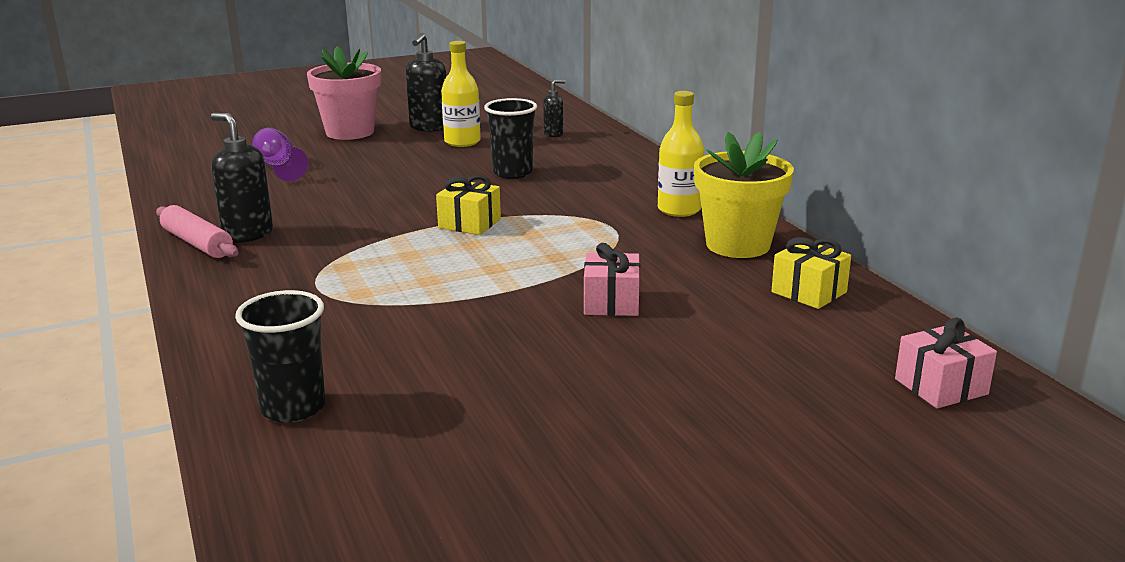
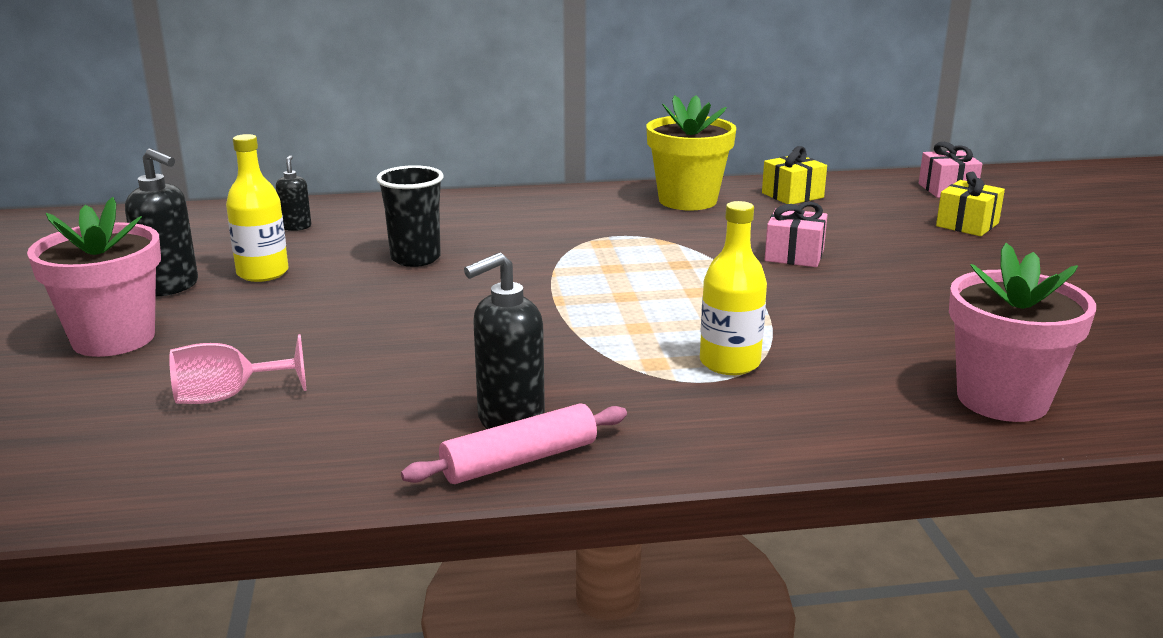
camera: 75 degrees left, 0 degrees up
(278, 167) = (227, 397): purple goblet -> pink goblet
(293, 408) = (1002, 399): black cup -> pink flower pot
(469, 223) = (564, 292): yellow gift -> yellow gift (967, 225)
(679, 210) = (590, 207): yellow bottle -> yellow bottle (729, 363)

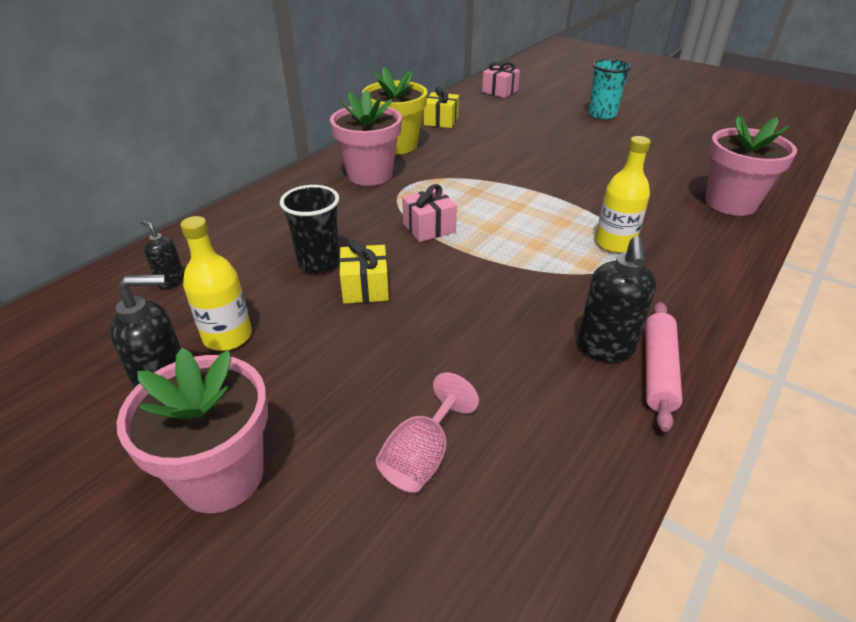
camera: 45 degrees left, 15 degrees up
(603, 214) = (370, 174): none -> pink flower pot
(794, 255) = (514, 160): pink gift -> pink gift (429, 228)
(967, 225) = (545, 109): yellow gift -> yellow gift (365, 287)
(1046, 255) = (602, 115): none -> turquoise cup

